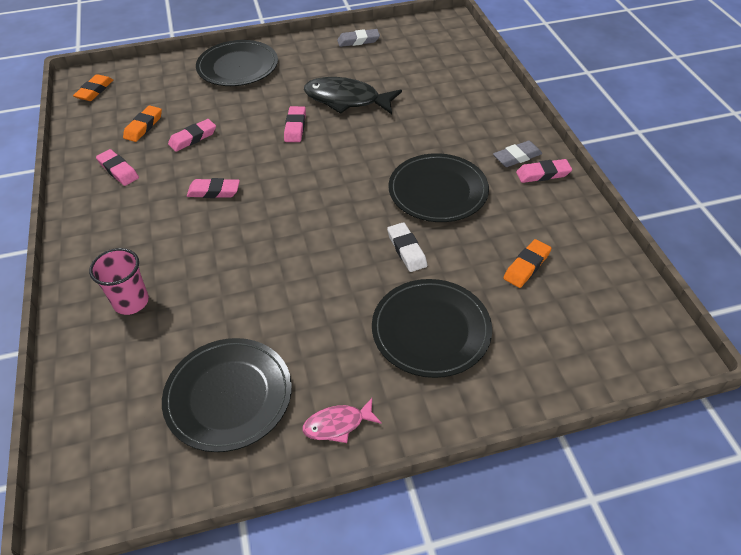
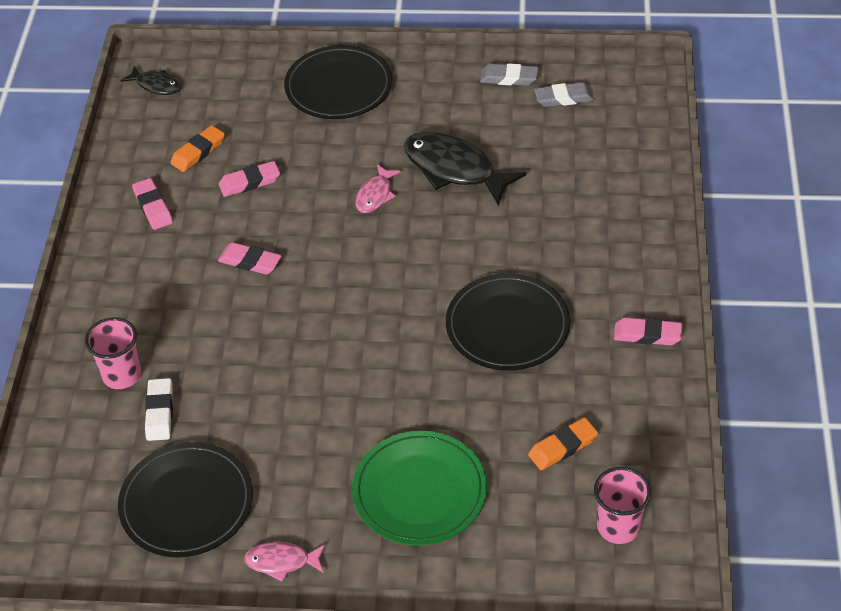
camera: 20 degrees right, 0 degrees up
(94, 91) = (156, 85): orange eraser -> black fish
(295, 127) = (375, 195): pink eraser -> pink fish
(406, 250) = (436, 391): white eraser -> white eraser (159, 412)
(431, 330) = (419, 491): black plate -> green plate
(517, 157) = (627, 303): grey eraser -> grey eraser (564, 98)
(603, 315) = (618, 527): none -> pink cup

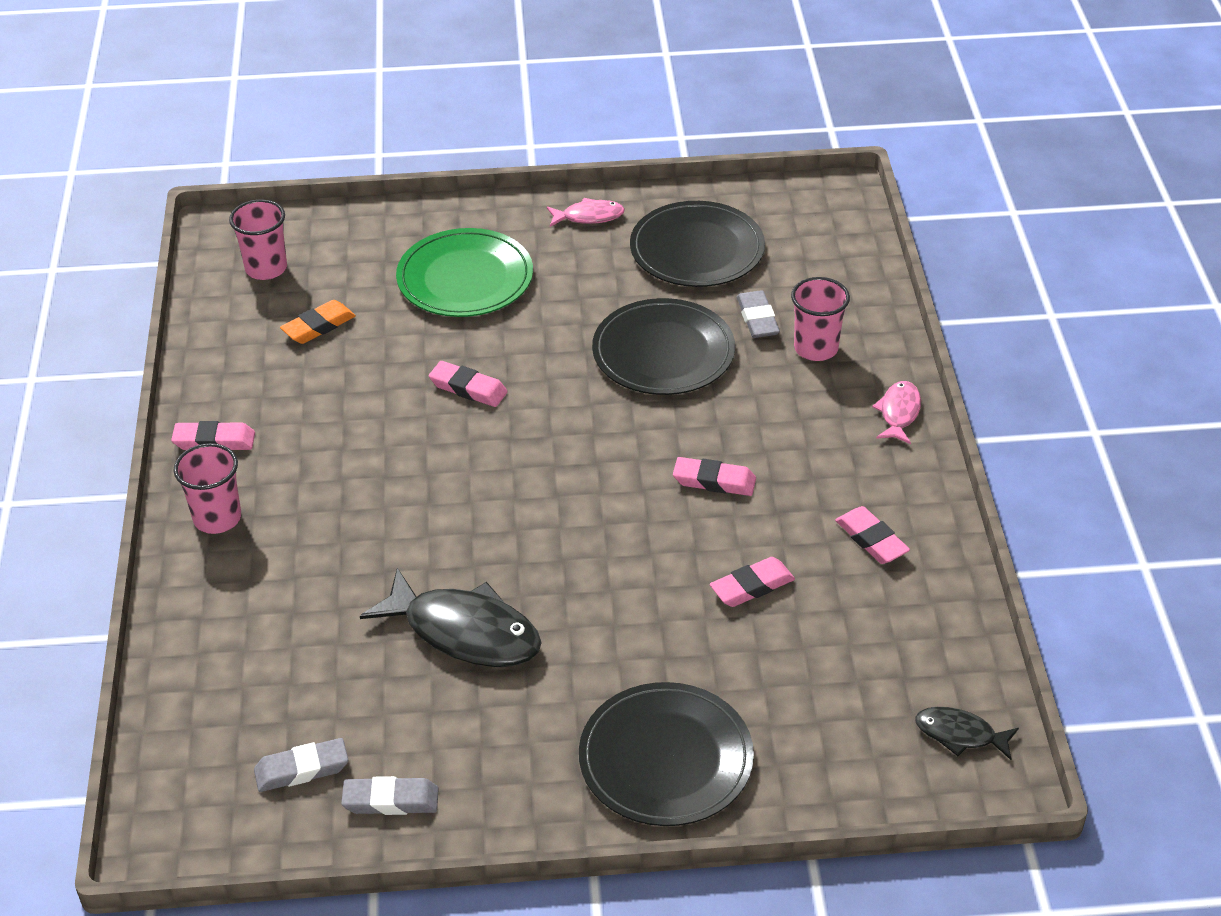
camera: 170 degrees right, 5 degrees down
(159, 412) = (757, 319): white eraser -> grey eraser
(198, 152) = (844, 625): orange eraser -> none
(375, 195) = (571, 583): pink fish -> pink fish (899, 413)
(430, 365) = (468, 388): none -> pink eraser
(507, 326) = (381, 436): black plate -> black plate (663, 352)
(636, 267) = (217, 518): none -> pink cup

